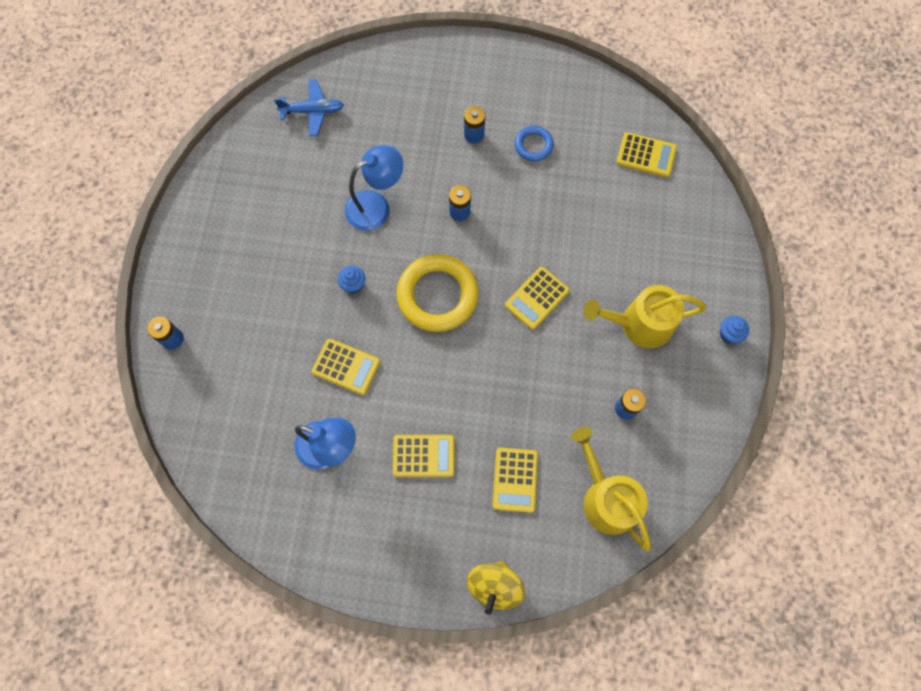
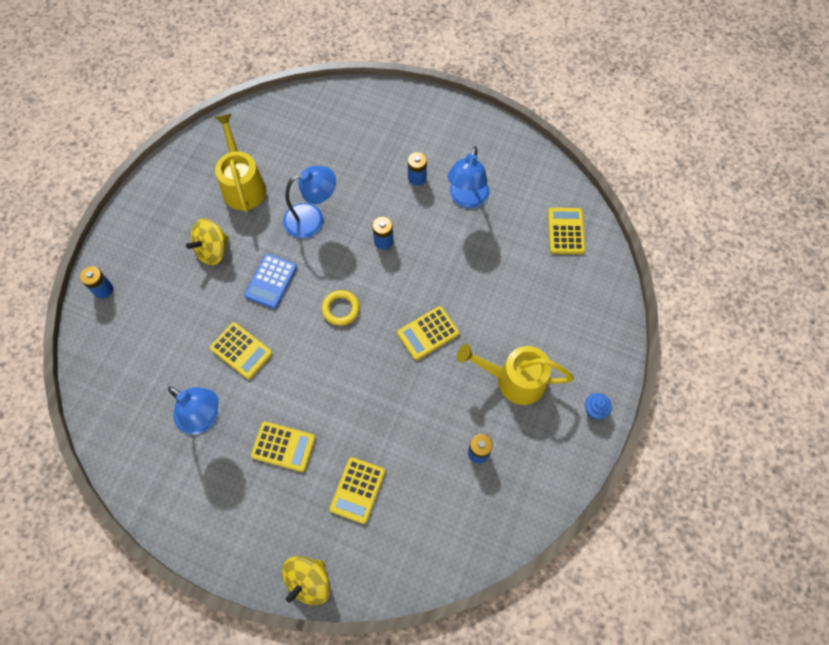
camera: 15 degrees right, 5 degrees down
(279, 266) = (212, 250): none -> yellow spinning top
(313, 111) = (284, 126): blue plane -> none
(353, 284) = (271, 281): blue cupcake -> blue calculator
(437, 295) = (341, 309): yellow ring -> yellow ring, size x0.51
(533, 145) = (467, 199): blue ring -> blue lamp
(606, 498) = (435, 530): yellow watering can -> yellow watering can (243, 185)
(646, 155) = (566, 231): yellow calculator -> yellow calculator turned 120 degrees counterclockwise

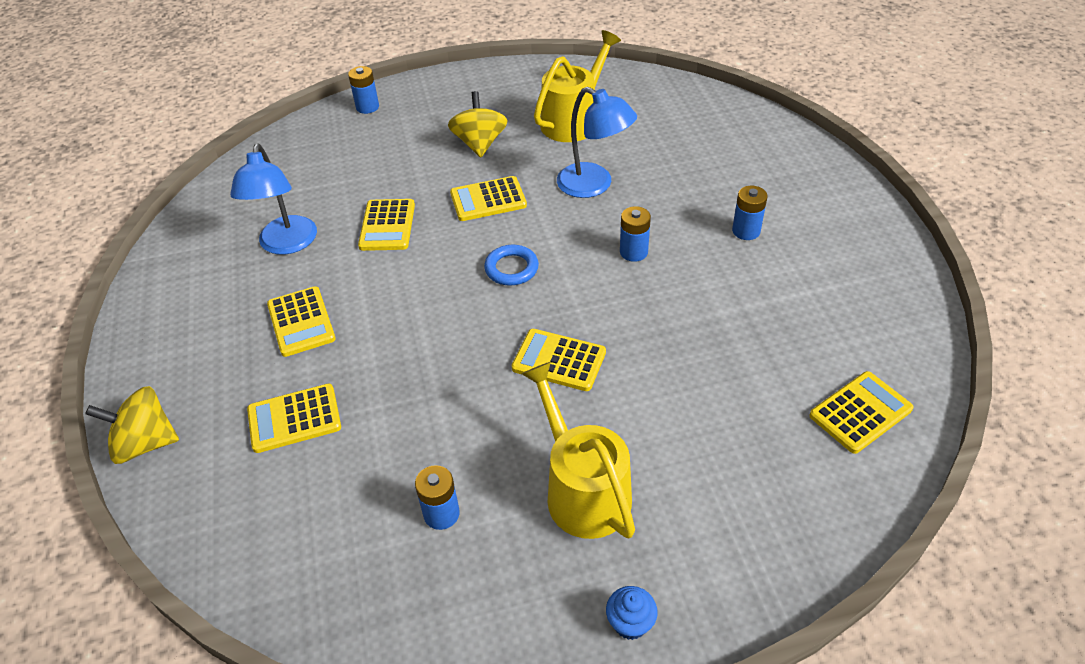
camera: 55 degrees right, 20 degrees down
(212, 250) = (480, 143): yellow spinning top -> yellow spinning top turned 75 degrees clockwise
(271, 281) = (488, 200): blue calculator -> yellow calculator
(341, 309) = (511, 268): yellow ring -> blue ring
(467, 199) = (775, 288): blue lamp -> none

